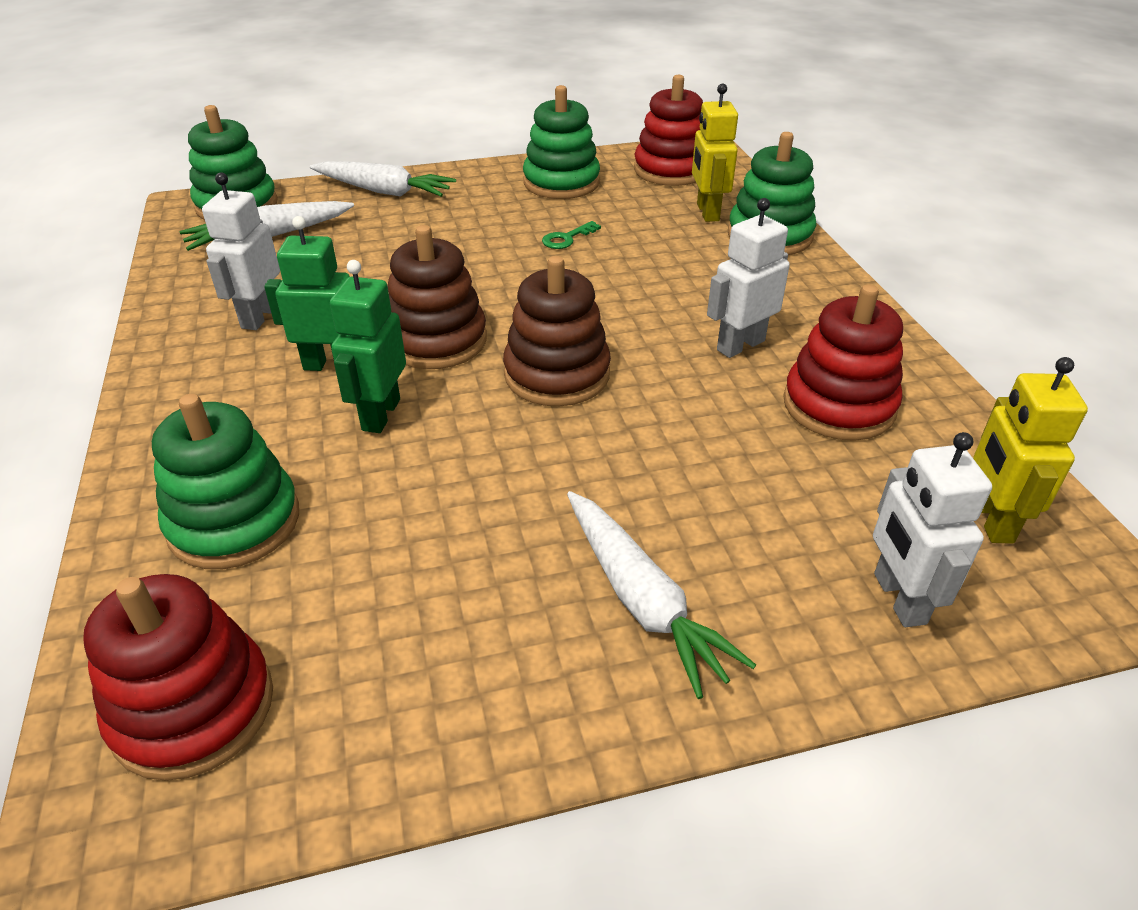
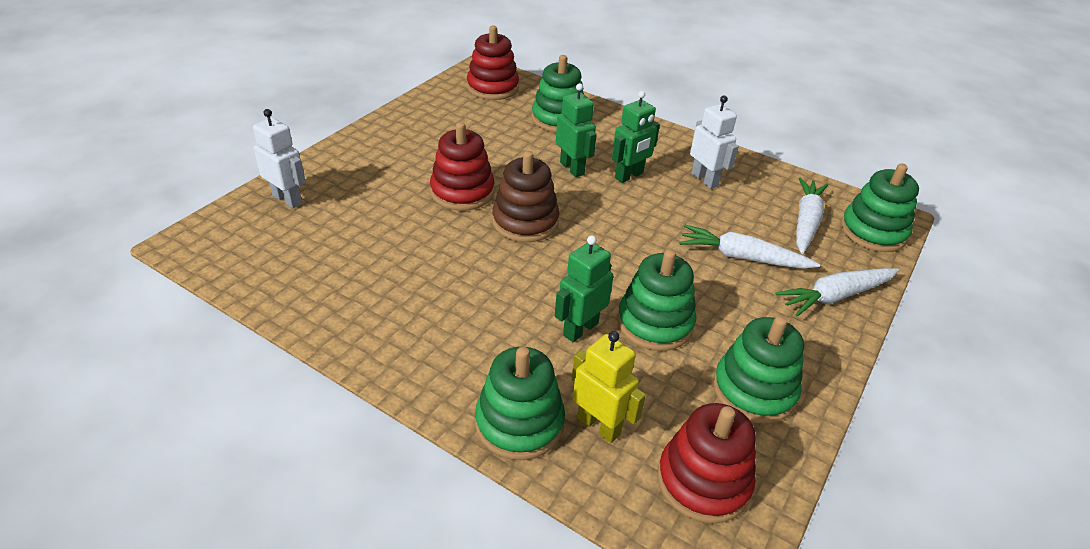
camera: 135 degrees right, 0 degrees up
(436, 340) = (607, 210): brown stacking toy -> none
(567, 238) = (655, 323): green key -> green stacking toy
(640, 262) = (580, 329): none -> green robot
(642, 600) = (389, 158): white carrot -> white carrot (742, 257)
(740, 345) = (448, 291): white robot -> none
(838, 405) = (361, 277): red stacking toy -> red stacking toy (462, 192)
(990, 520) = (252, 250): yellow robot -> none

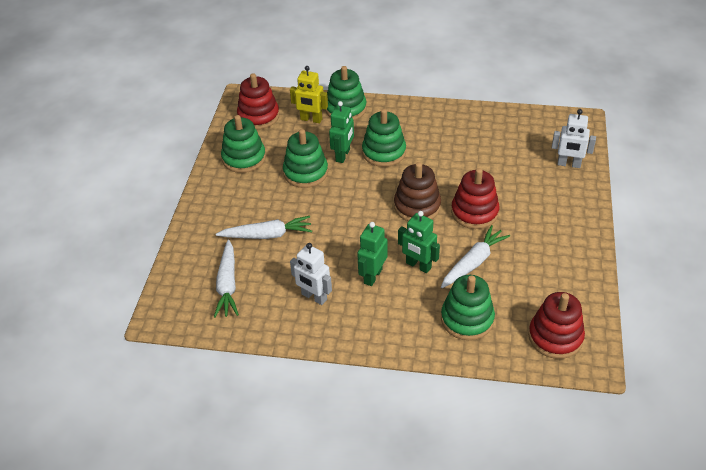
camera: 160 degrees right, 5 degrees up
(835, 296) = (203, 229): white carrot -> white carrot (473, 262)
(873, 232) = (176, 295): green stacking toy -> green stacking toy (384, 152)

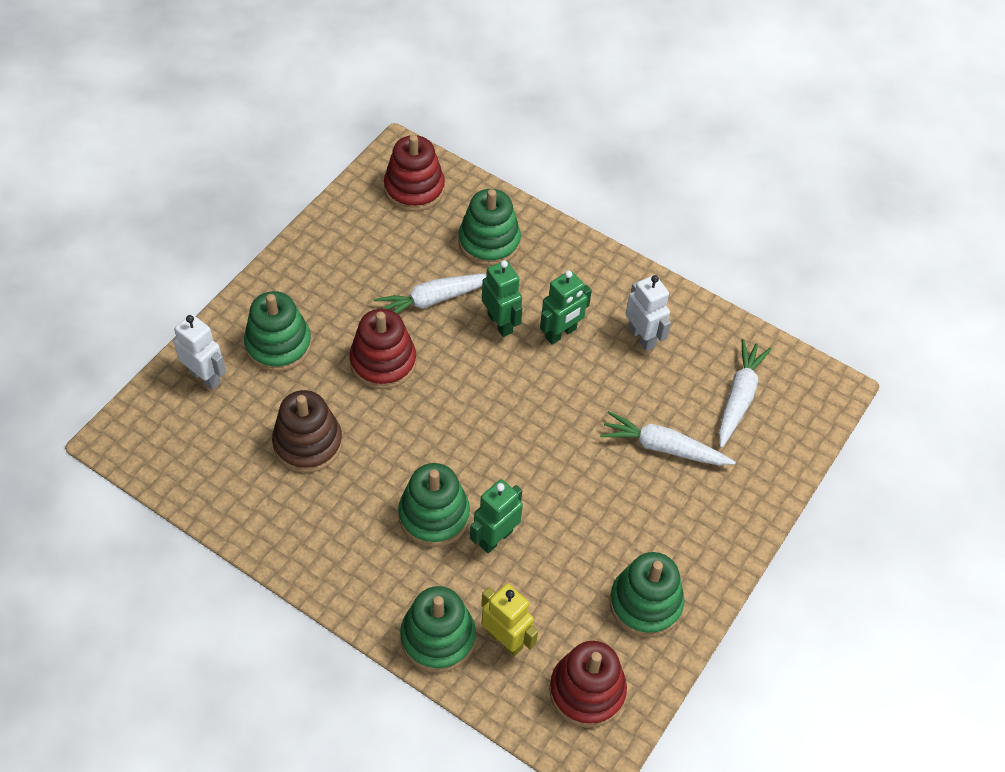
camera: 160 degrees left, 10 degrees up
(305, 173) = (565, 530): green stacking toy -> green stacking toy (278, 345)
(417, 206) = (447, 403): brown stacking toy -> brown stacking toy (308, 443)

